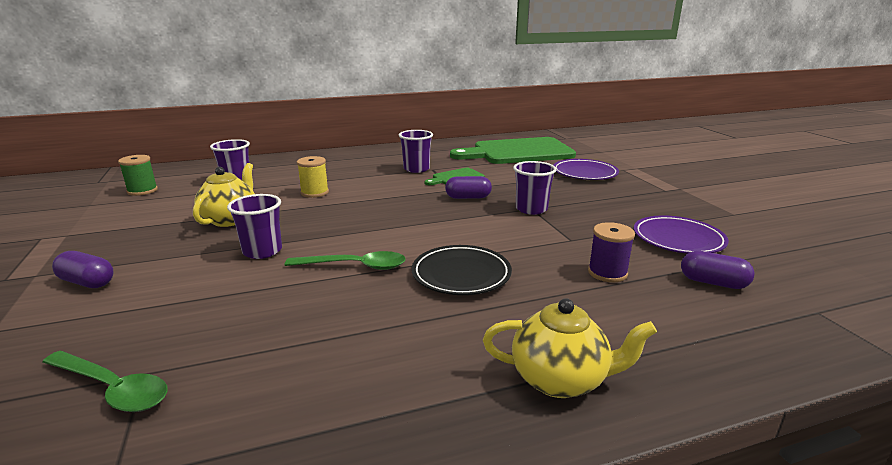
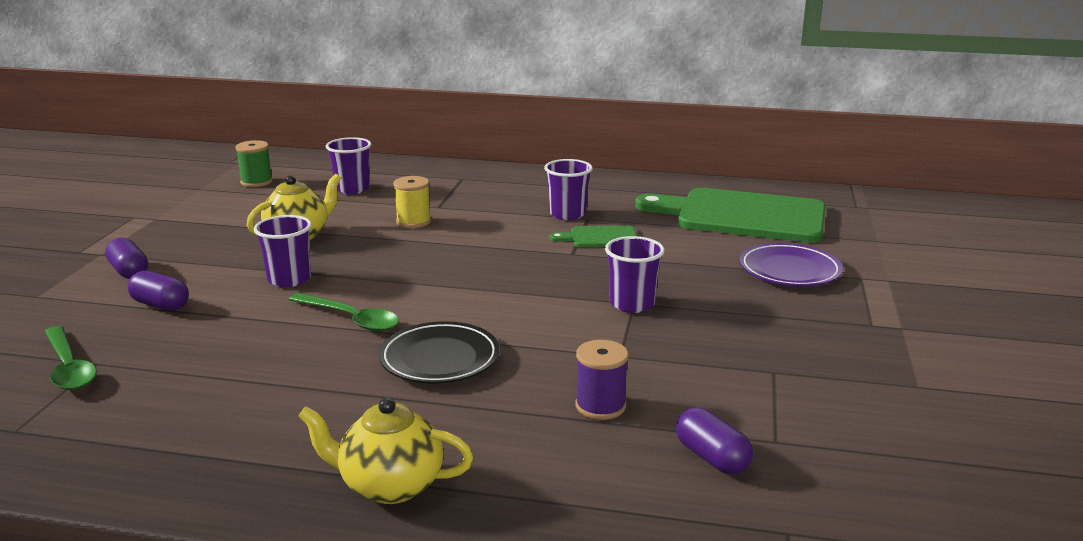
camera: 30 degrees right, 0 degrees up
(468, 197) = (576, 269): purple capsule -> purple capsule (160, 305)
(560, 379) = (390, 485): yellow teapot -> yellow teapot turned 150 degrees clockwise
(678, 239) = (763, 395): purple plate -> none

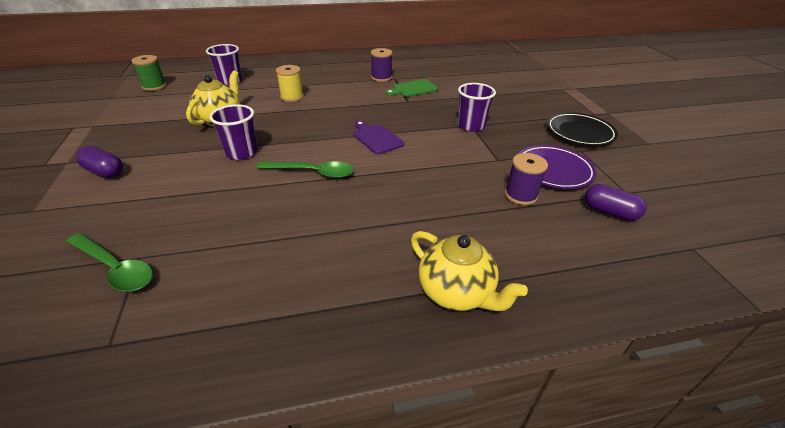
camera: 25 degrees left, 15 degrees up
(160, 305) = (155, 193): purple capsule -> none
(390, 485) = (456, 292): yellow teapot -> yellow teapot turned 120 degrees counterclockwise
(440, 359) = (397, 187): black plate -> black plate (579, 132)
(474, 294) = (376, 138): none -> purple cutting board
(567, 214) = (381, 77): purple cup -> purple spool
(742, 216) = (473, 65): green cutting board -> none
(789, 270) = (527, 91): purple plate -> purple plate (553, 170)

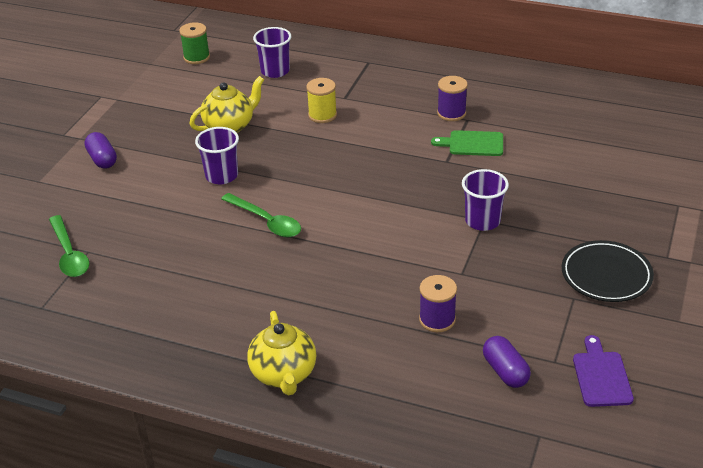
camera: 35 degrees right, 0 degrees up
(376, 138) = (361, 202): purple cutting board -> purple cutting board (601, 376)
(553, 170) = (507, 308): purple plate -> none

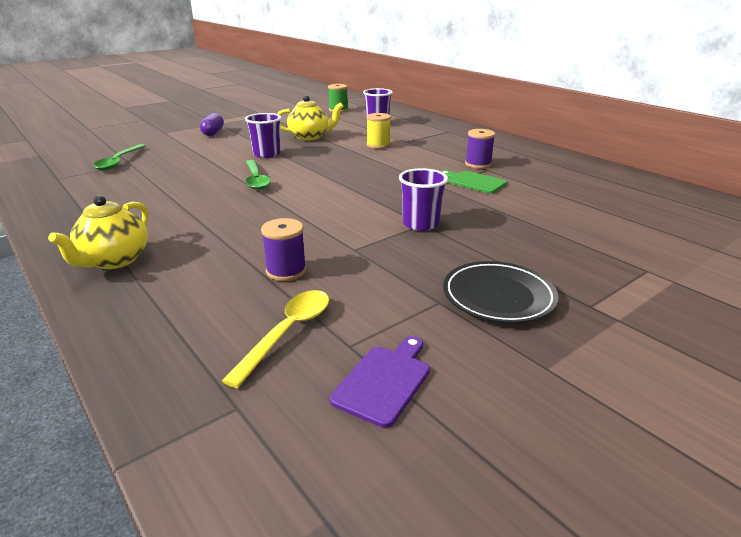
camera: 30 degrees right, 10 degrees down
(505, 371) = (288, 332): purple capsule -> yellow spoon

